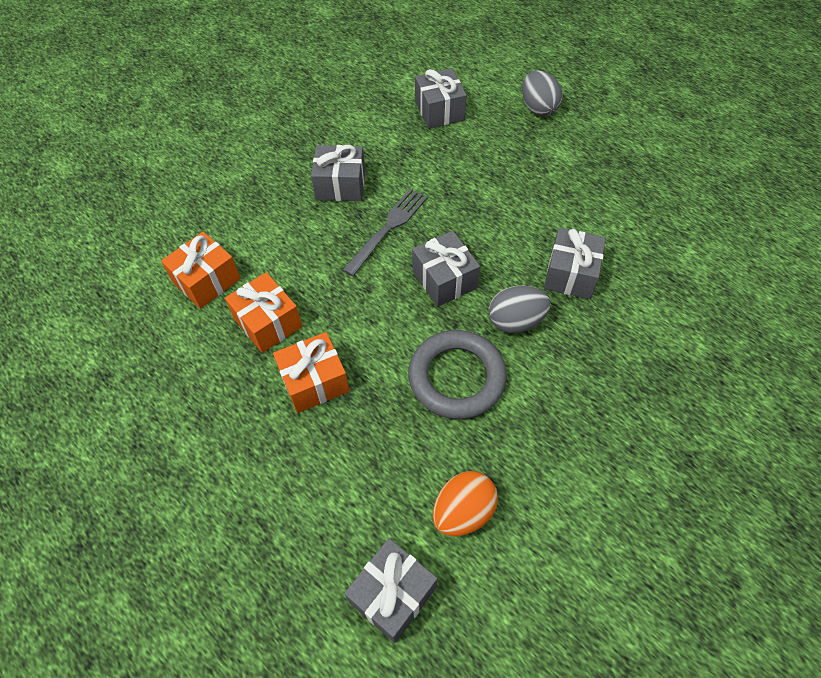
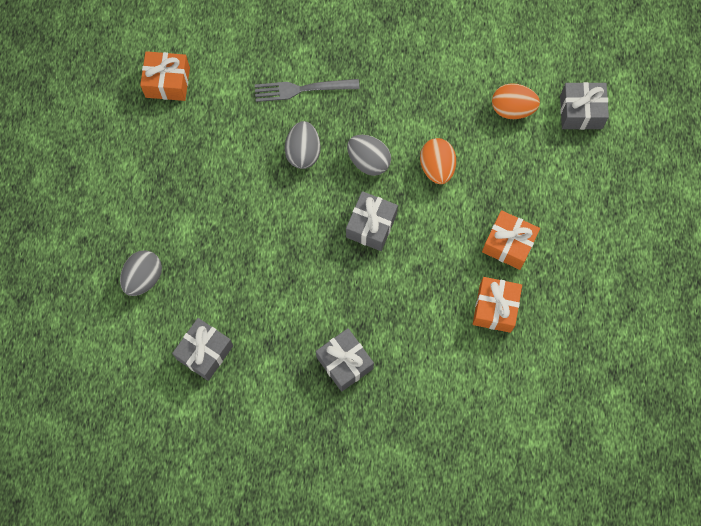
camera: 130 degrees left, 15 degrees up
(207, 281) = (500, 379): orange gift -> orange gift (167, 82)
(388, 228) = (357, 295): grey fork -> grey fork (301, 89)
(456, 377) = (437, 167): grey ring -> orange egg
(570, 274) = (303, 152): grey gift -> grey egg

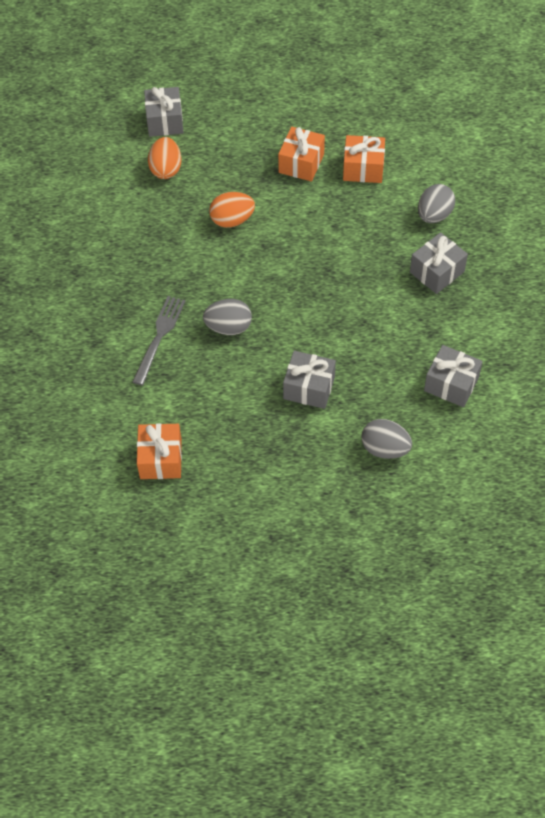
camera: 95 degrees left, 15 degrees down
(301, 89) = (159, 336): grey fork -> grey fork turned 150 degrees counterclockwise
(368, 161) = (232, 273): grey egg -> grey egg (434, 215)
(371, 226) = (299, 265): grey gift -> grey gift (309, 388)

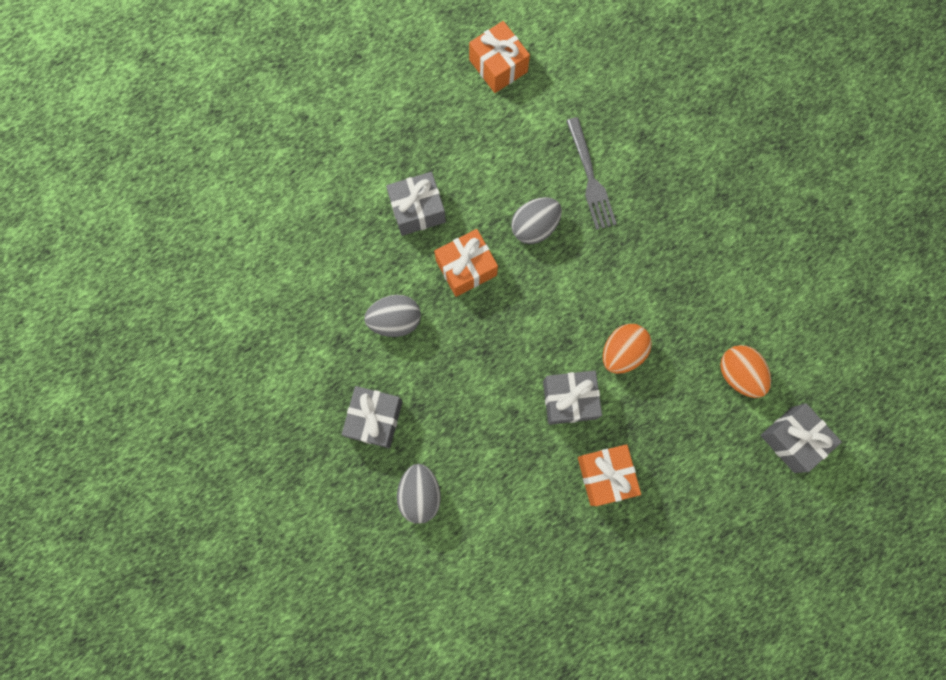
camera: 145 degrees right, 20 degrees up
(363, 168) = (535, 512): orange gift -> orange gift (466, 268)
(385, 449) = (311, 191): grey egg -> grey egg (395, 320)
(451, 384) = (288, 294): grey gift -> grey gift (569, 400)

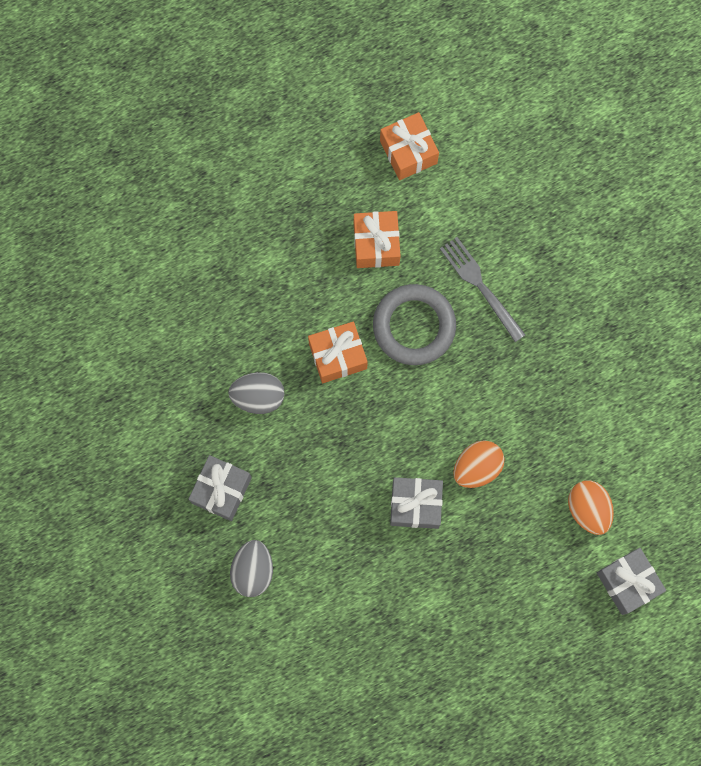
camera: 10 degrees right, 0 degrees up
(417, 210) = (299, 288): grey gift -> none
(534, 227) = (414, 326): grey egg -> grey ring
(590, 178) = (480, 285): grey fork -> grey fork turned 150 degrees clockwise
(605, 475) = (436, 585): orange gift -> orange gift (376, 244)

